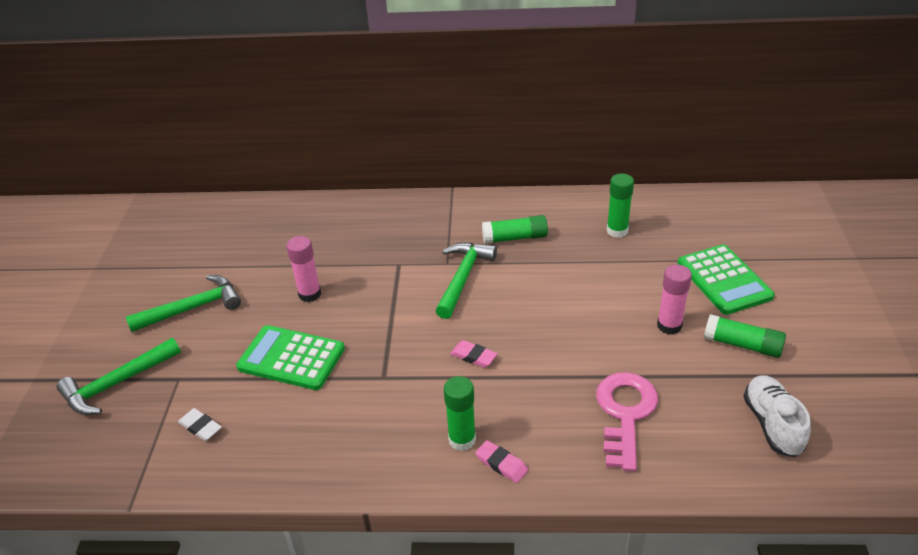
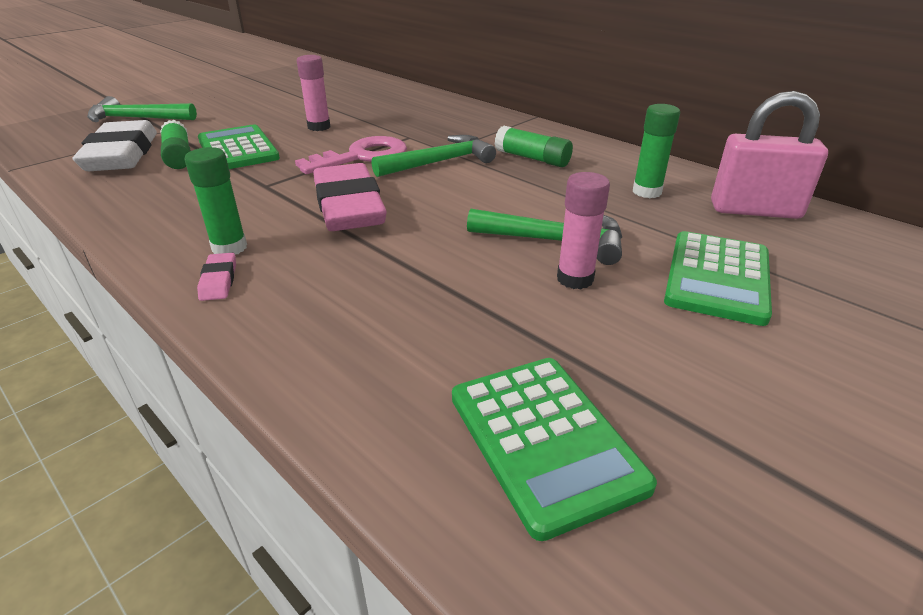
camera: 40 degrees right, 5 degrees down
(192, 308) = (244, 106): green hammer -> green hammer (555, 241)
(200, 427) = (122, 154): white eraser -> white eraser, size x2.46
(473, 356) = (349, 206): pink eraser -> pink eraser, size x2.46
(625, 413) = (392, 315): pink key -> pink key (362, 156)
(684, 214) = (755, 210): none -> pink padlock
(742, 345) = (642, 341): green glue stick -> green glue stick (178, 156)
(772, 424) = (544, 440): white shoe -> green calculator

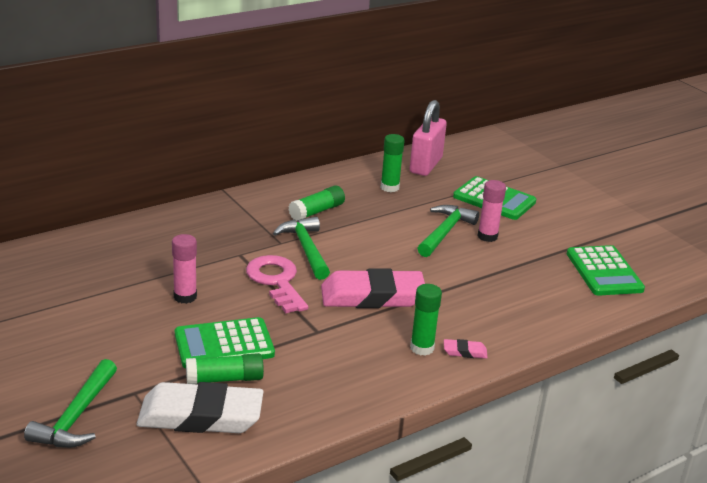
camera: 80 degrees left, 5 degrees down
(544, 440) = (604, 272): green calculator -> green calculator turned 90 degrees clockwise

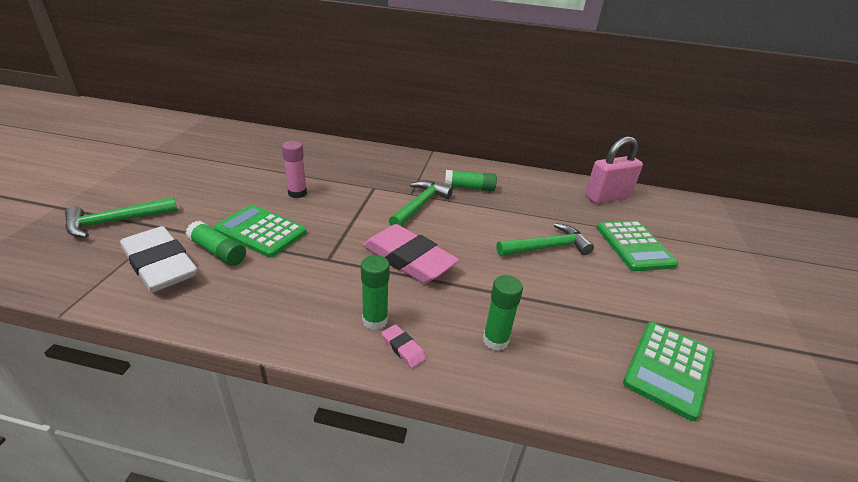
camera: 45 degrees right, 5 degrees up
(276, 281) = (364, 213): pink key -> none
(389, 187) = (551, 198): green glue stick -> green glue stick (495, 340)
(487, 236) = (582, 269): pink glue stick -> none

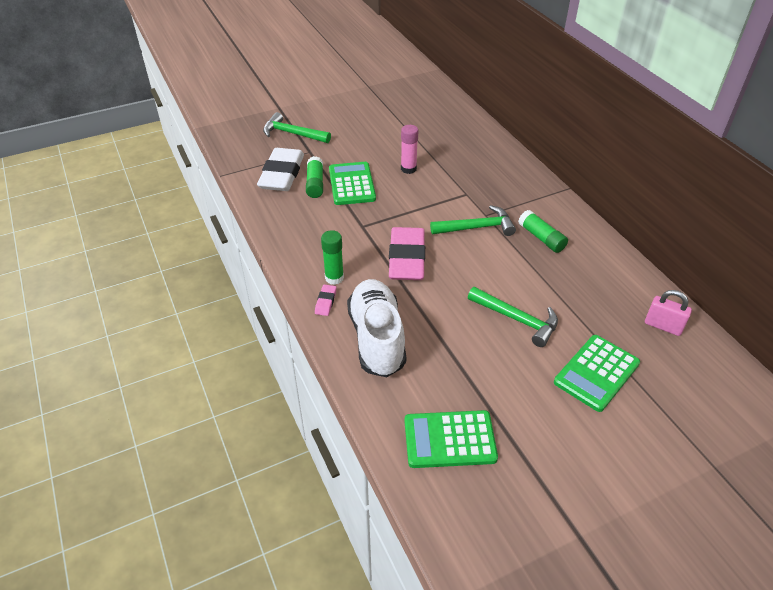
camera: 55 degrees right, 10 degrees up
(495, 340) = (377, 338): green glue stick -> white shoe
(607, 197) = (663, 326): pink padlock -> pink padlock, size x0.64

